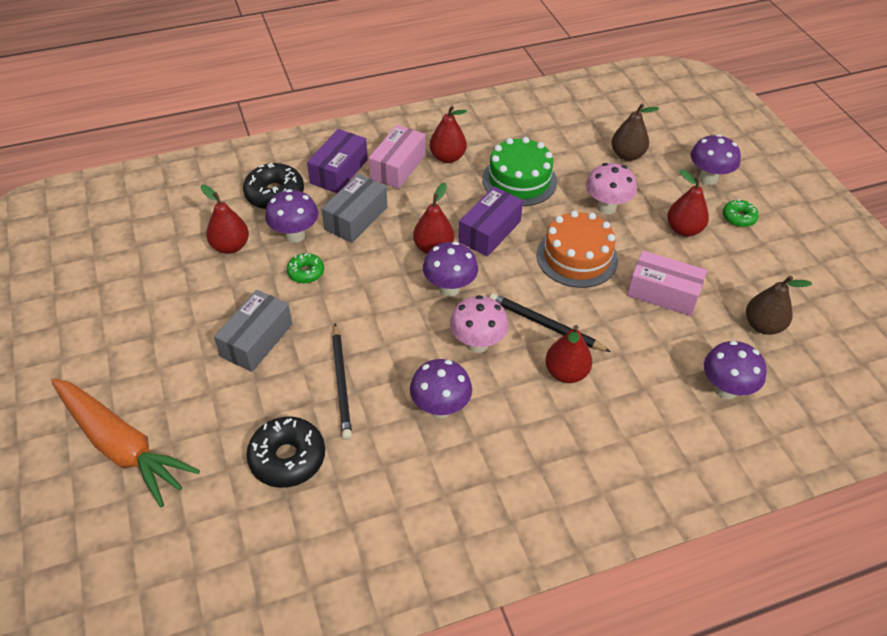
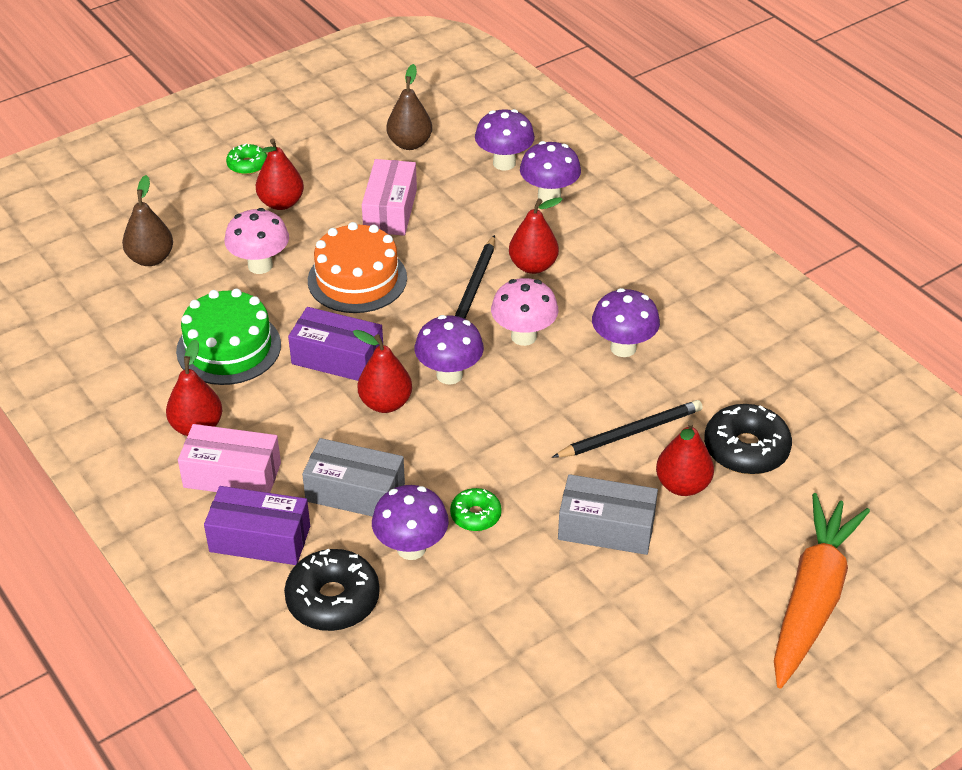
camera: 105 degrees left, 5 degrees down
(230, 246) = (458, 614): red pear -> red pear (682, 485)
(708, 178) = (181, 190): purple mushroom -> purple mushroom (549, 196)

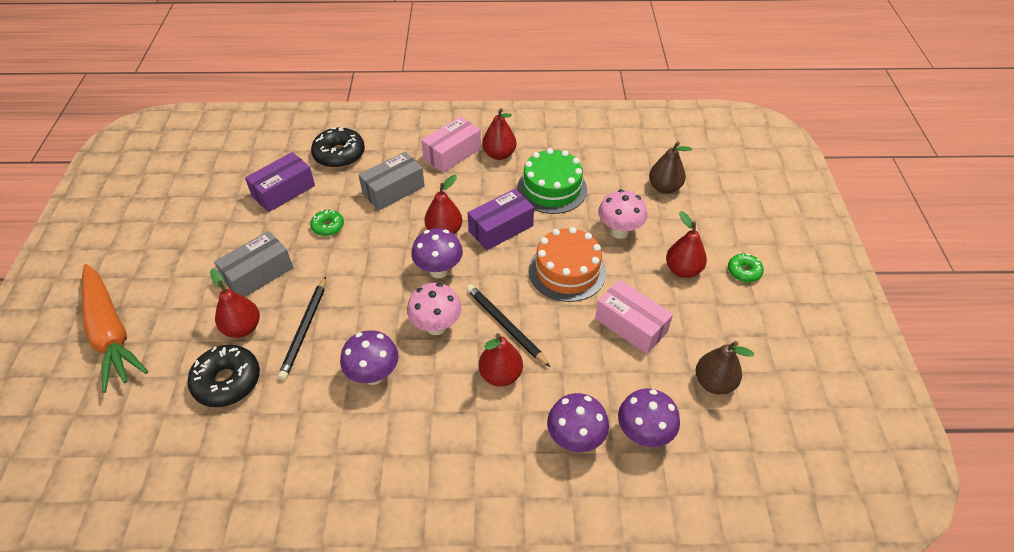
camera: 125 degrees right, 5 degrees up
(260, 539) = (401, 147): purple box -> purple box (283, 191)
(411, 548) = (336, 193): purple mushroom -> none

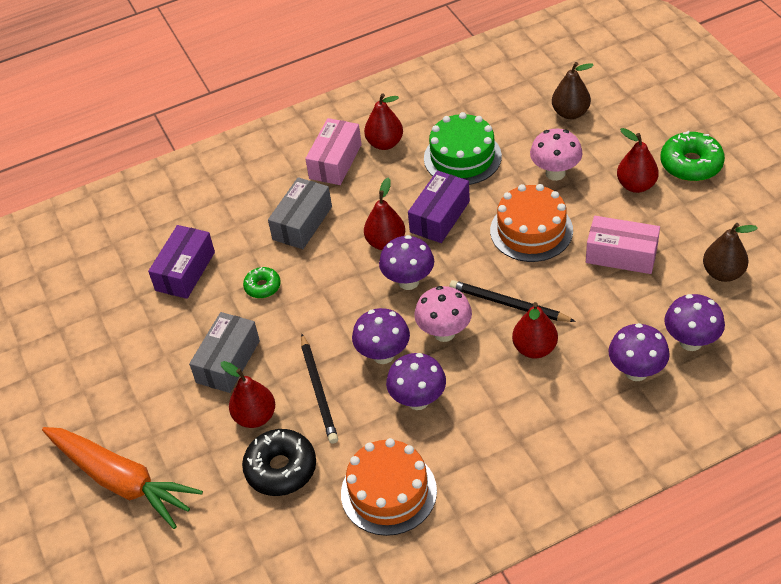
camera: 20 degrees left, 0 degrees up
(291, 445) = (388, 492): none -> orange cake
(339, 154) = (215, 210): black donut -> none
(375, 323) = (383, 355): none -> purple mushroom
(744, 271) = (691, 164): green donut -> green donut, size x1.75

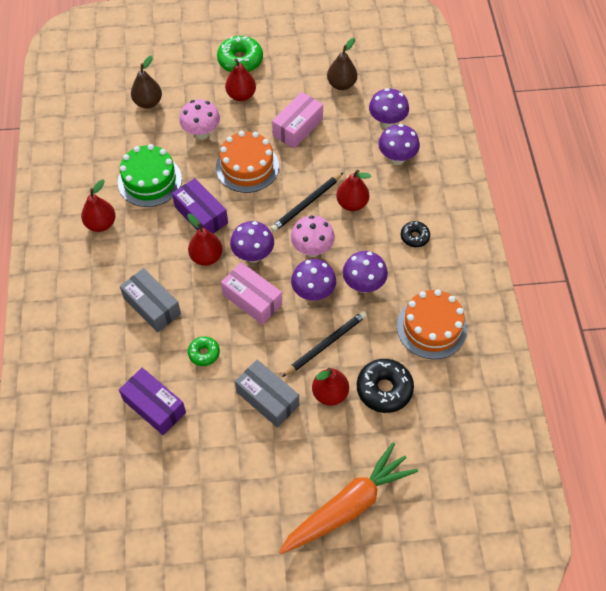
camera: 75 degrees left, 10 degrees up
(319, 391) = (326, 344): black pencil -> black pencil turned 45 degrees counterclockwise
(335, 161) = (98, 263): pink box -> pink box (252, 299)
(519, 431) = (414, 237): none -> black donut

